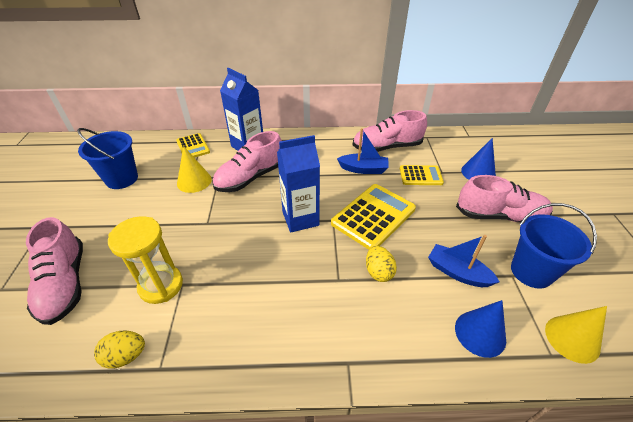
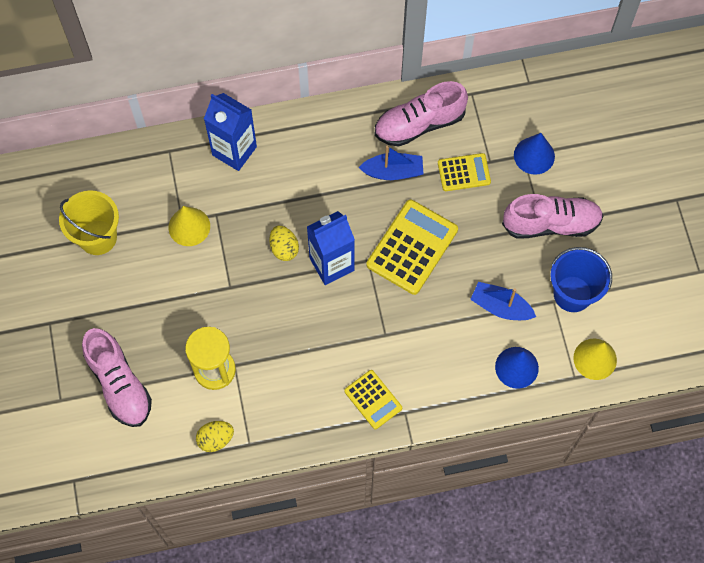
camera: 10 degrees left, 25 degrees up
(122, 179) = (98, 237): blue bucket -> yellow bucket
(193, 147) = (161, 164): yellow calculator -> yellow calculator (373, 399)
(250, 177) = (256, 209): pink shoe -> none
(378, 272) = (423, 319): yellow egg -> yellow egg (284, 248)

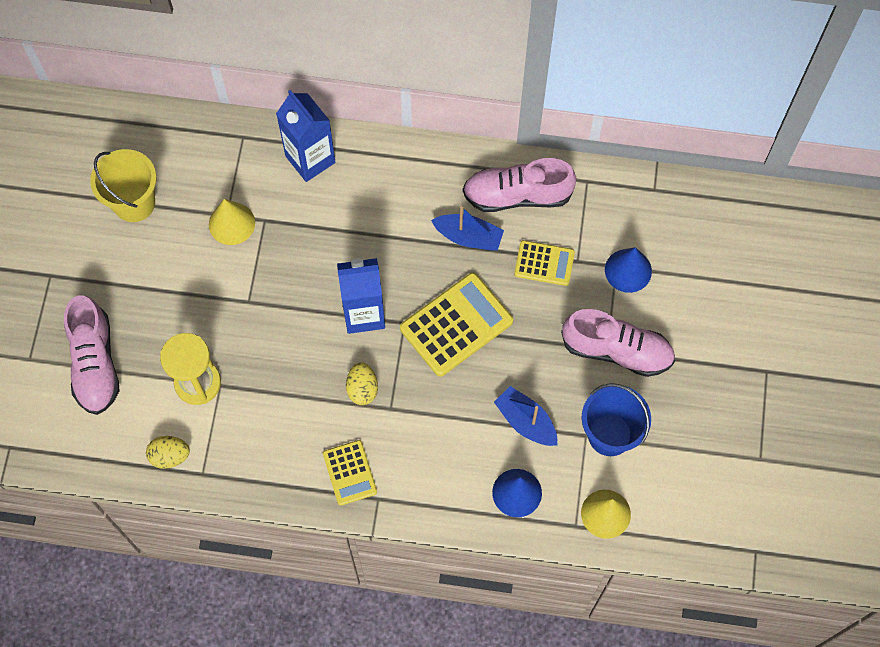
camera: 20 degrees right, 0 degrees up
(284, 248) = (321, 280): yellow egg -> yellow egg (362, 389)

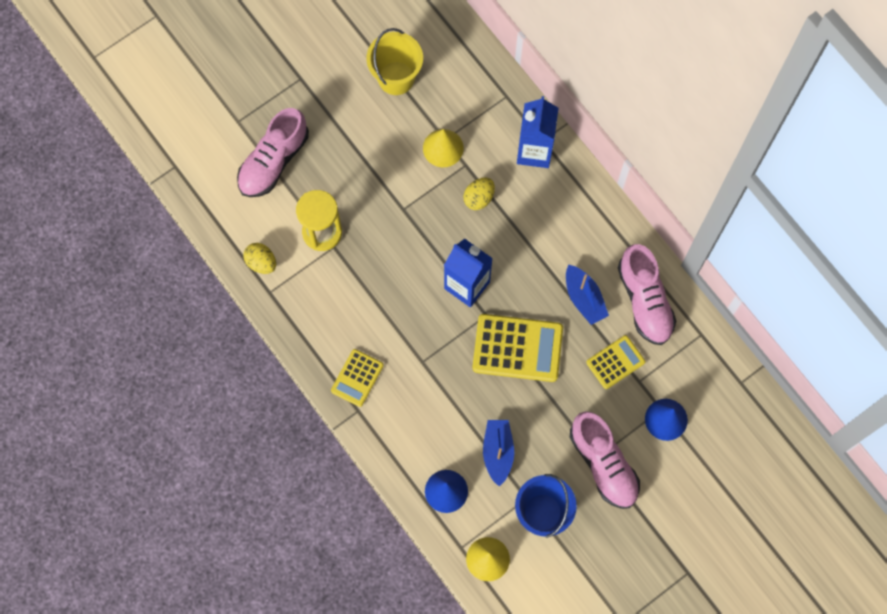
camera: 45 degrees right, 5 degrees up
(362, 389) = (417, 332): yellow egg -> yellow egg (479, 198)
(517, 195) = (645, 300): pink shoe -> pink shoe turned 150 degrees counterclockwise
(544, 263) = (615, 362): yellow calculator -> yellow calculator turned 90 degrees counterclockwise

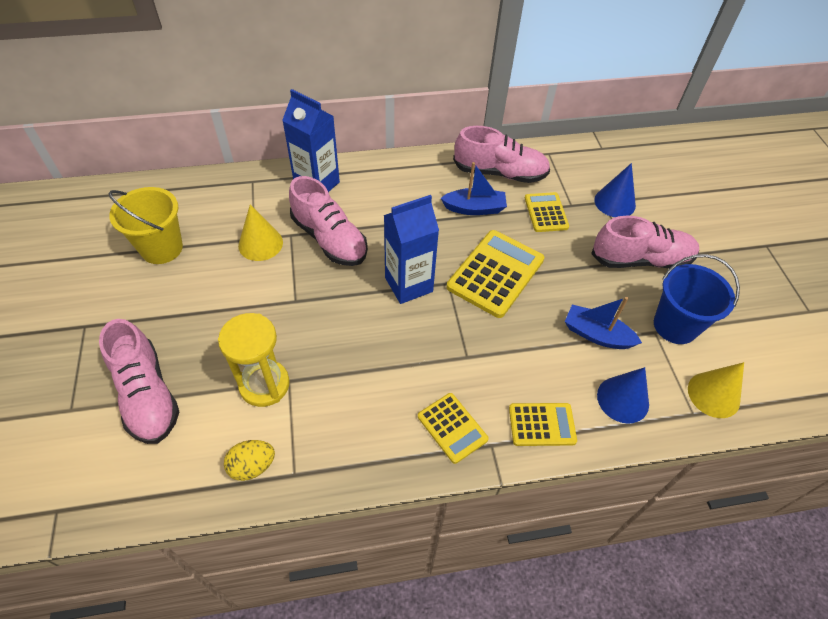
camera: 65 degrees left, 20 degrees down
(393, 439) = (542, 425): none -> yellow calculator
(479, 198) = (329, 239): yellow egg -> pink shoe

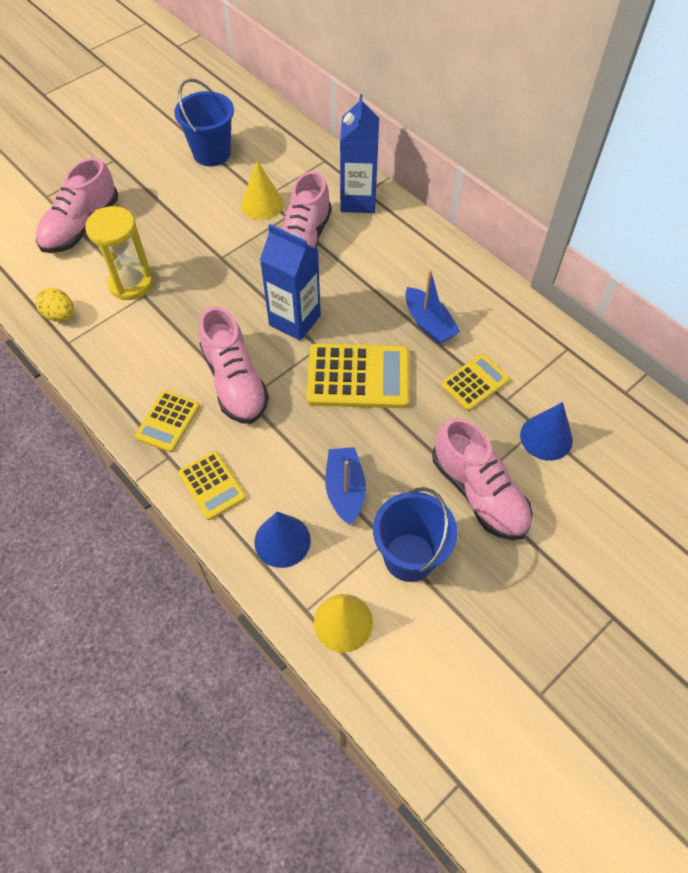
camera: 60 degrees right, 5 degrees up
(162, 248) = (212, 153): yellow bucket -> blue bucket
(500, 173) = (497, 321): pink shoe -> pink shoe (235, 382)

